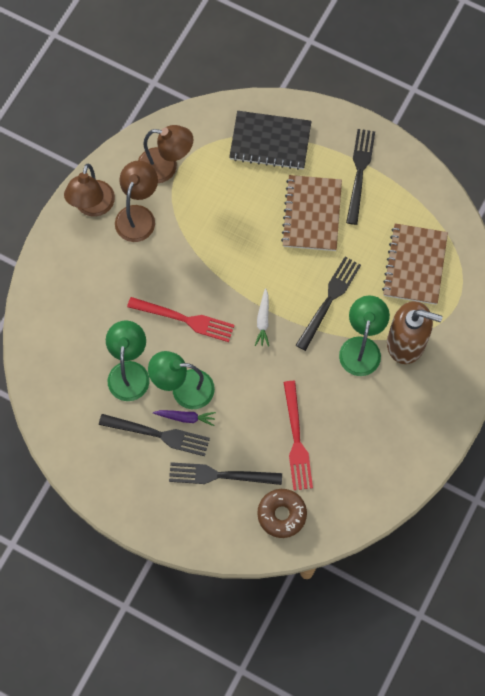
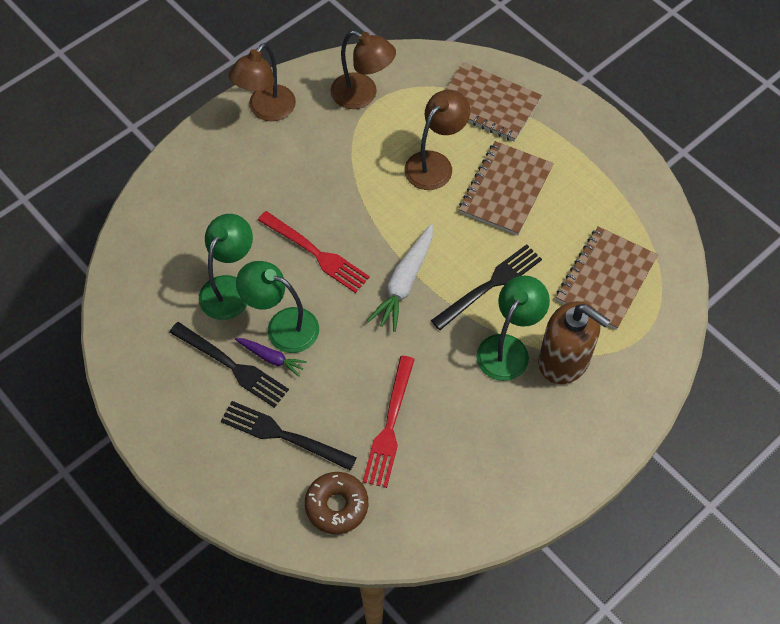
camera: 20 degrees right, 10 degrees down
(138, 215) = (311, 133): brown lamp -> brown lamp (435, 163)
(263, 320) = (404, 283): white carrot -> white carrot, size x1.71
(270, 141) = (488, 104): black notebook -> brown notebook
(359, 171) = (577, 163): black fork -> none

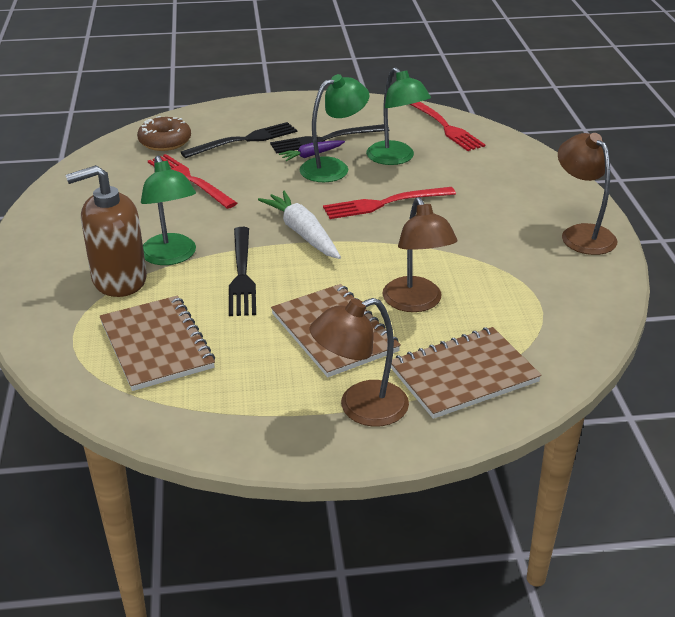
camera: 125 degrees right, 25 degrees down
(136, 283) = (445, 127): none -> red fork
(362, 95) = (553, 295): brown lamp -> brown lamp (360, 408)

